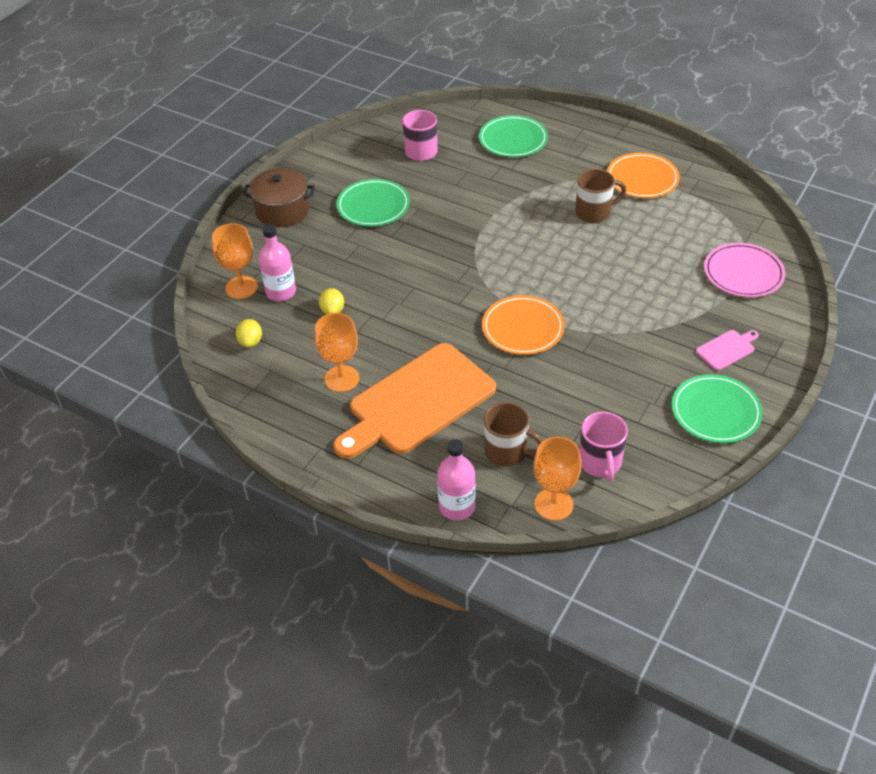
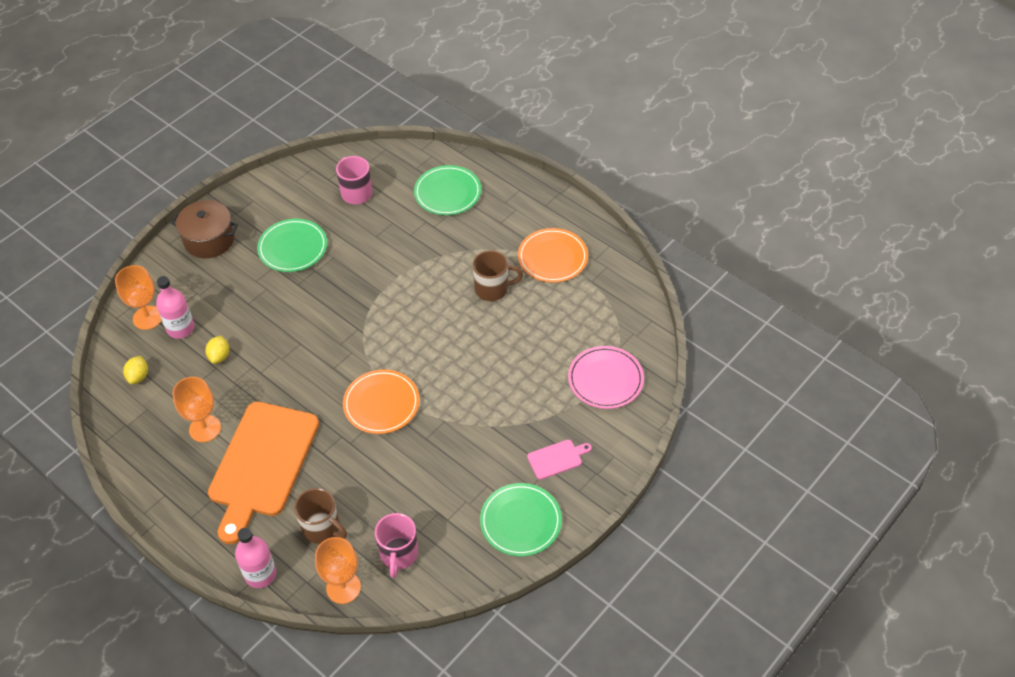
camera: 10 degrees right, 5 degrees up
(417, 402) = (262, 464): orange cutting board -> orange cutting board turned 45 degrees counterclockwise

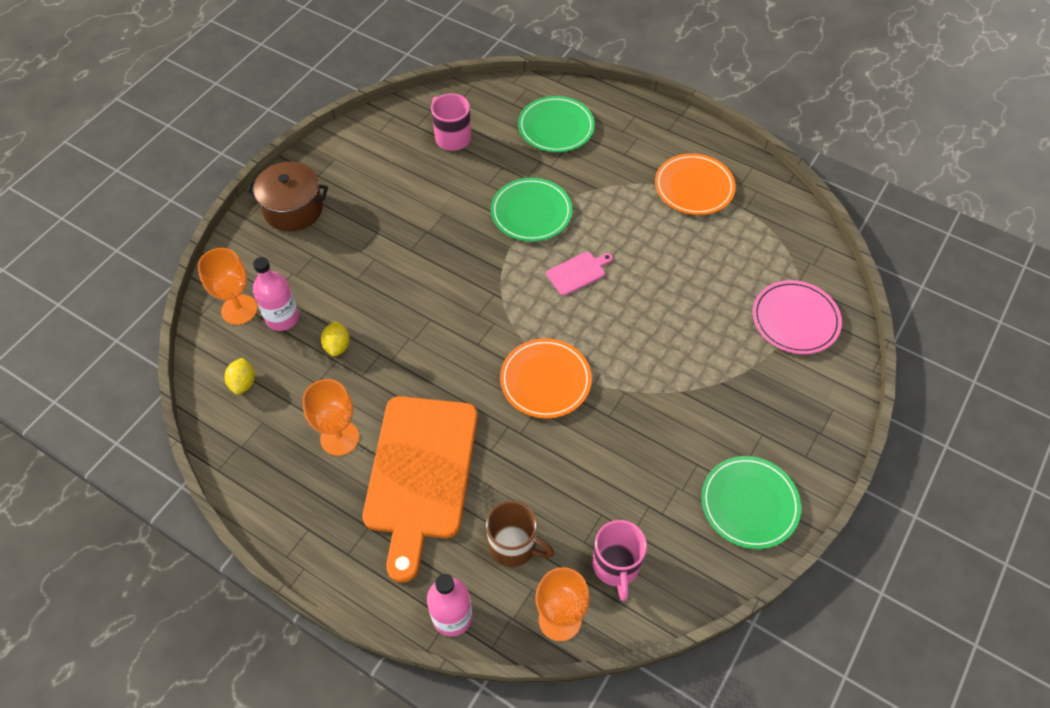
camera: 10 degrees left, 5 degrees up
(293, 248) = (394, 207): green plate -> green plate (531, 212)
(493, 289) = (637, 230): brown mug -> none
(557, 459) = (768, 421): pink cutting board -> pink cutting board (578, 272)

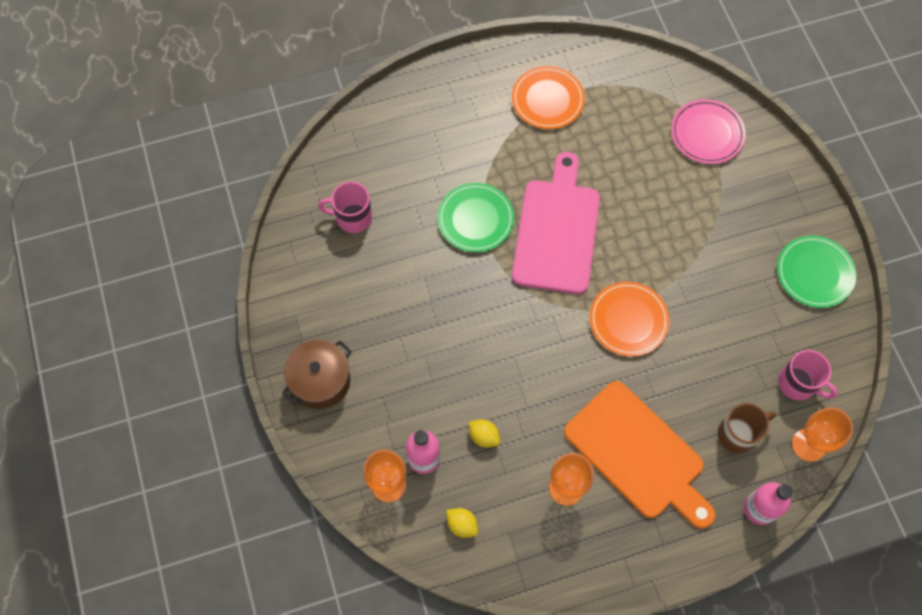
camera: 50 degrees left, 10 degrees up
(556, 127) = (409, 141): green plate -> none
(578, 272) = (557, 231): pink cutting board -> pink cutting board, size x2.45

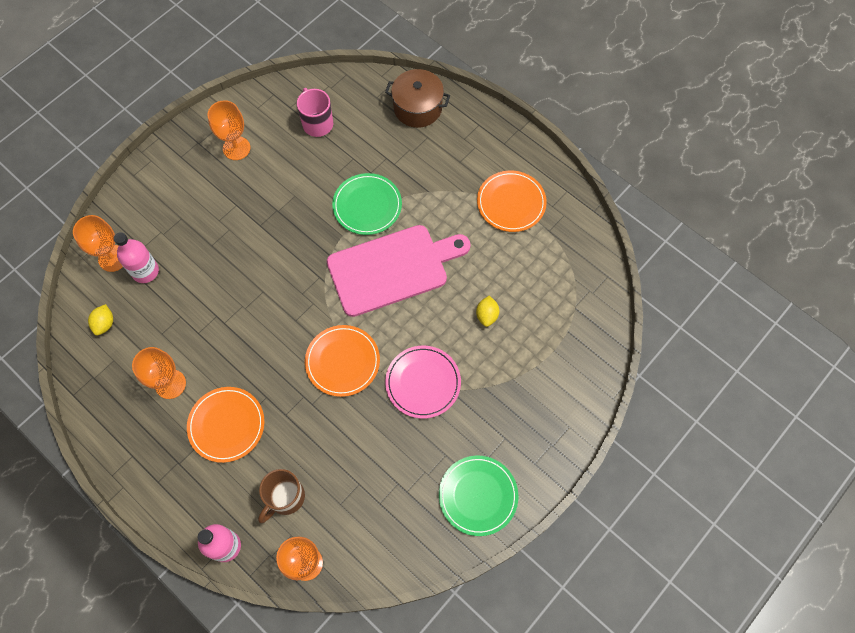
camera: 60 degrees right, 0 degrees up
(320, 380) = (172, 172): brown pot -> brown pot (417, 108)
(332, 306) = (236, 148): none -> orange goblet
(484, 436) = (184, 304): yellow lemon -> yellow lemon (487, 315)
(638, 454) = (226, 425): orange cutting board -> orange plate
(707, 133) = (562, 341): pink plate -> pink plate (423, 382)
(738, 434) = (285, 498): brown mug -> brown mug turned 90 degrees clockwise
(798, 384) = (359, 528): pink mug -> none

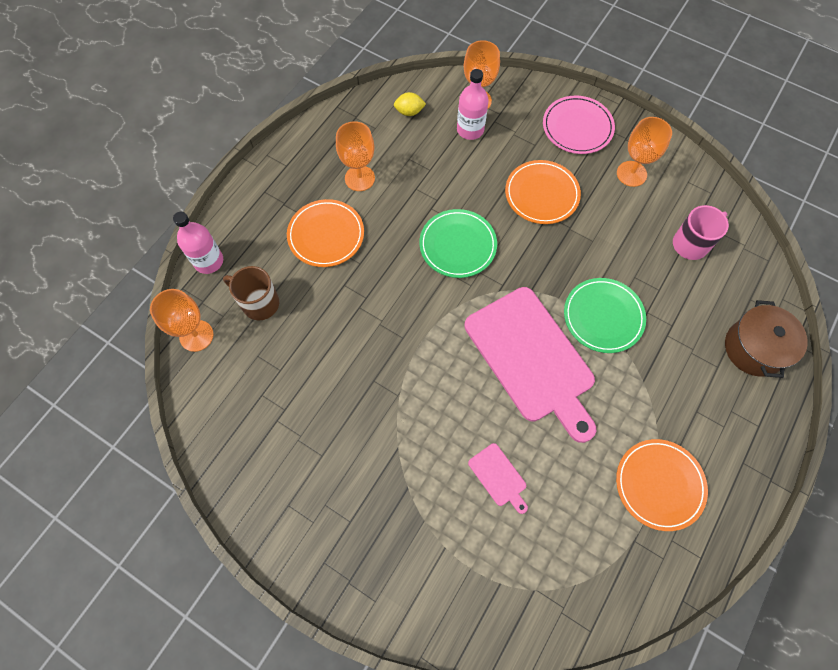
camera: 80 degrees right, 0 degrees up
(342, 361) = (411, 327): orange plate -> orange plate (542, 194)
(423, 382) = (401, 416): pink plate -> pink plate (577, 127)
(478, 496) = (279, 500): green plate -> green plate (457, 245)
(487, 315) = (498, 477): yellow lemon -> pink cutting board

